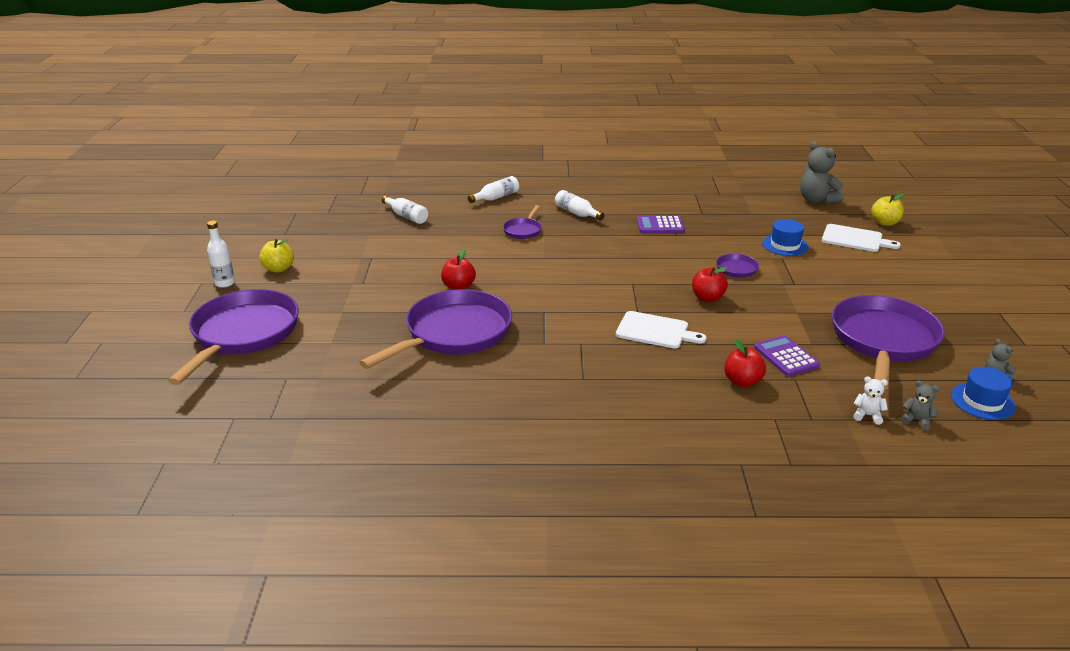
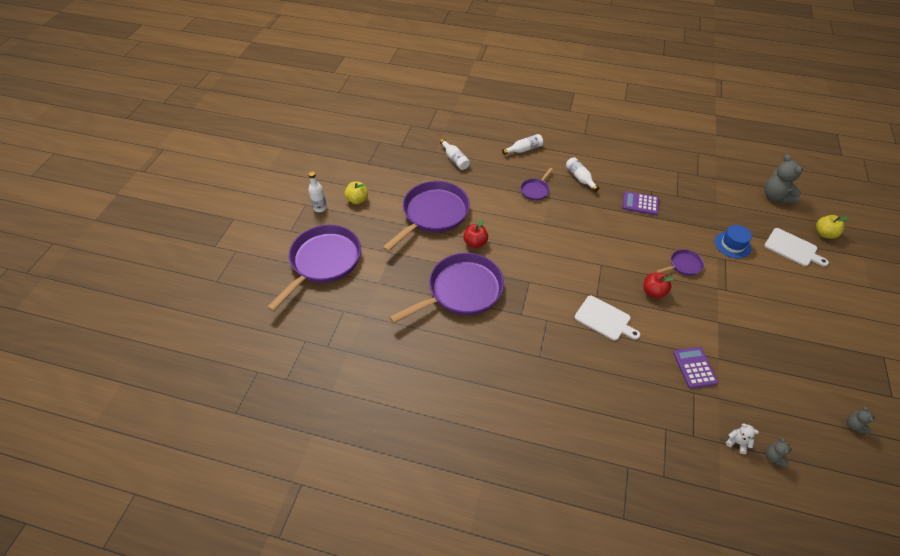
camera: 15 degrees right, 20 degrees up
(742, 381) = (653, 385): red apple -> none
(883, 341) = (776, 367): purple pan -> purple pan (433, 214)
(917, 420) = (773, 457): grey teddy bear -> grey teddy bear turned 135 degrees counterclockwise
(982, 401) = (833, 449): blue hat -> none

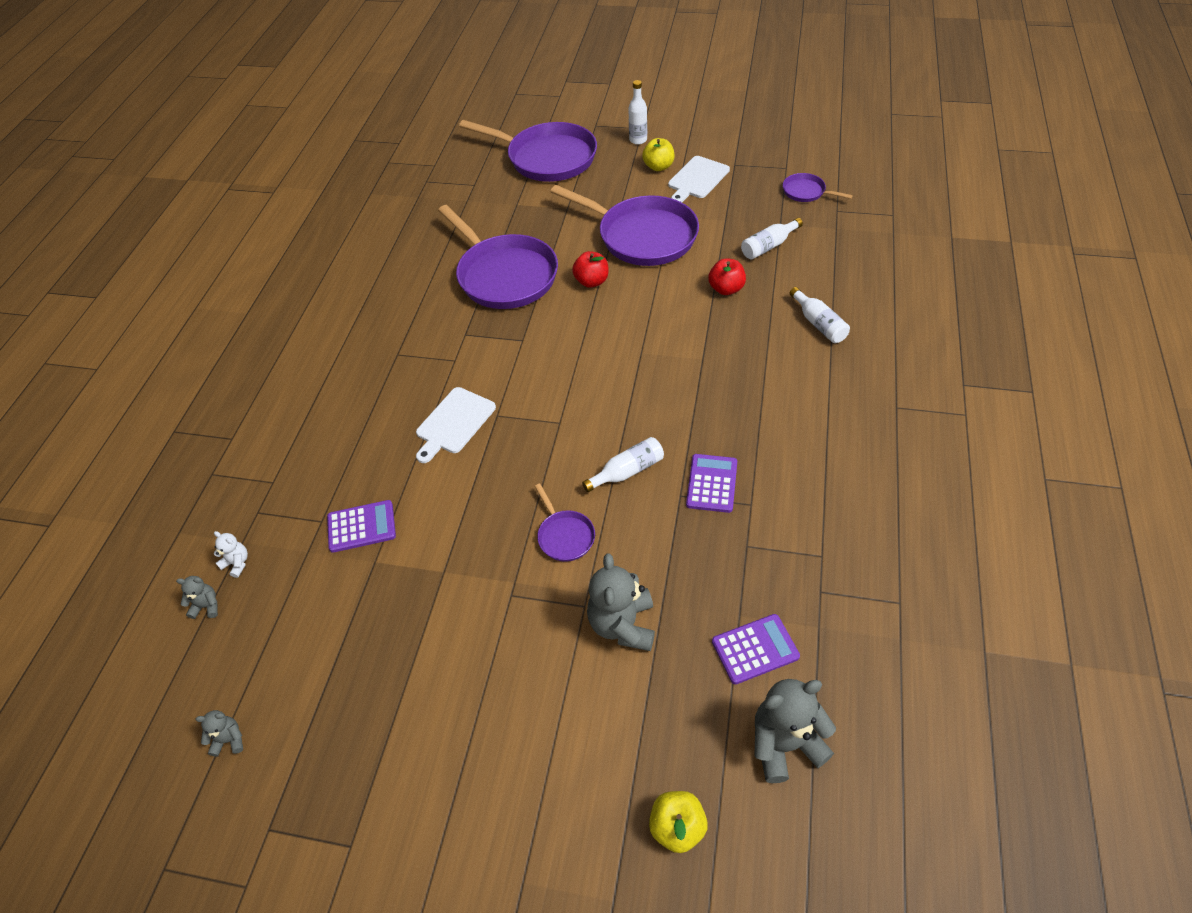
camera: 90 degrees right, 0 degrees up
(535, 190) = (717, 341): purple pan -> purple pan (806, 192)
(580, 178) = (762, 398): white bottle -> white bottle (627, 471)
(653, 292) = (505, 487): red apple -> red apple (726, 289)
(732, 245) = (622, 625): blue hat -> grey teddy bear
(733, 200) = (755, 649): none -> purple calculator
(737, 442) = (237, 563): white teddy bear -> white teddy bear turned 90 degrees counterclockwise
(792, 248) = (624, 741): white cutting board -> white cutting board (697, 179)

